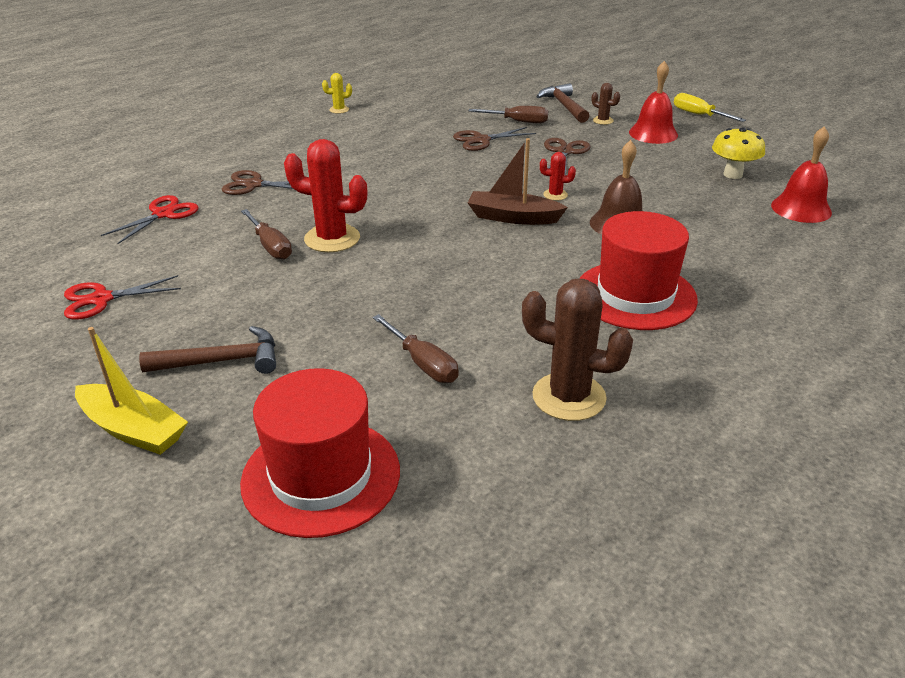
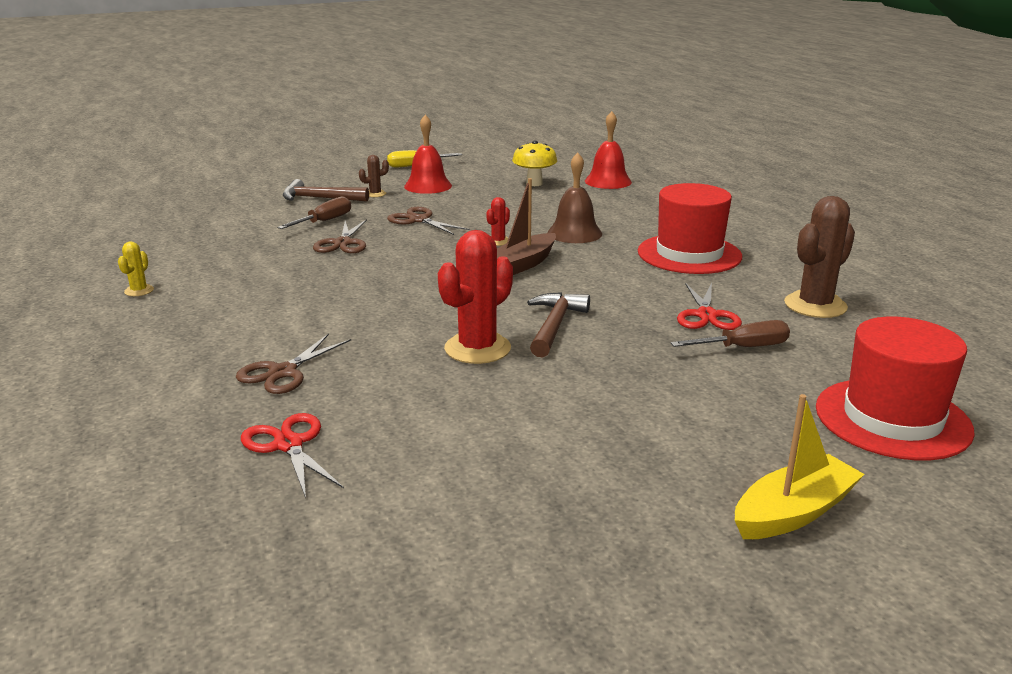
camera: 65 degrees left, 10 degrees down
(101, 299) = (488, 514): red scissors -> red scissors (706, 315)
(222, 361) = (687, 444): brown hammer -> brown hammer (554, 325)
(271, 246) = (460, 384): brown screwdriver -> none

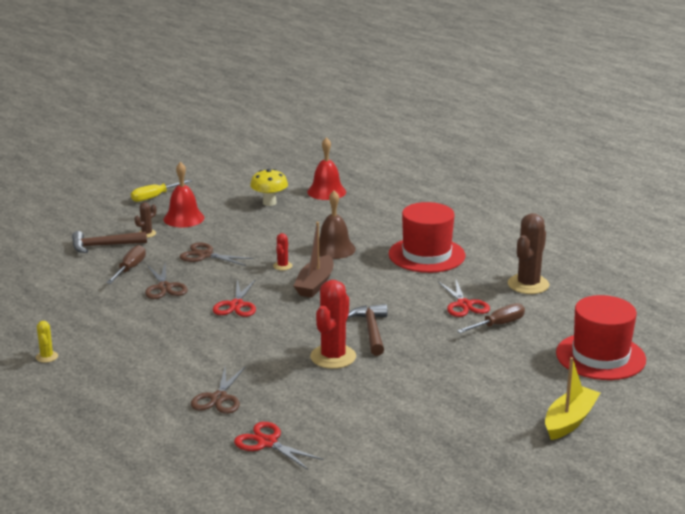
camera: 20 degrees left, 0 degrees up
(407, 272) = (236, 305): none -> red scissors

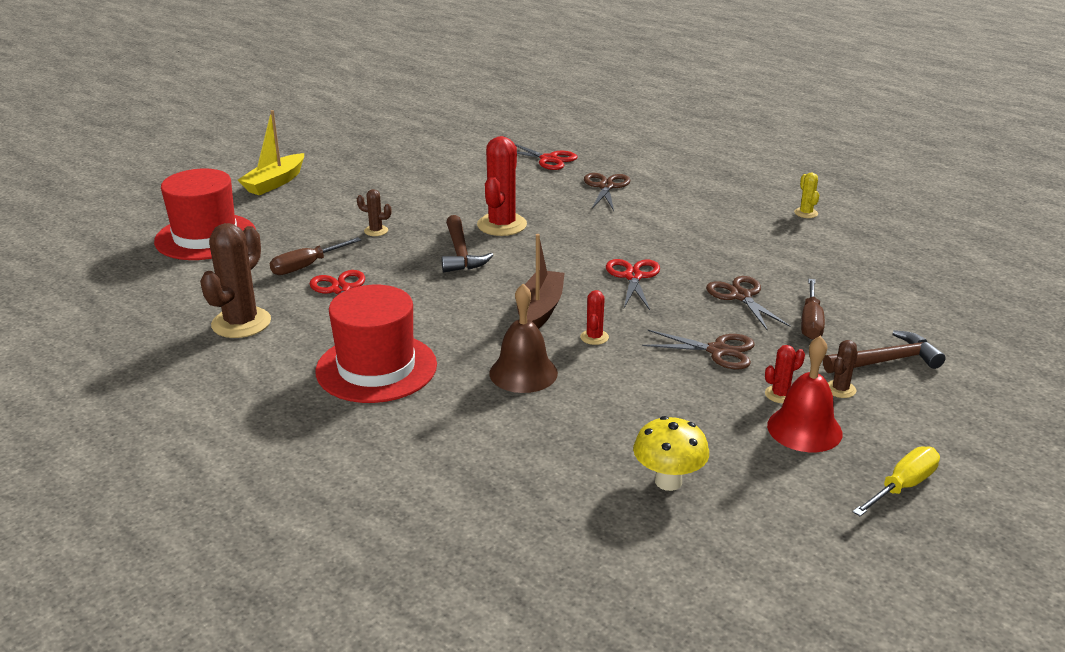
camera: 175 degrees right, 5 degrees up
(184, 233) = (780, 394): none -> red cactus
(326, 192) = (562, 525): red bell -> none
(448, 356) = (376, 231): none -> brown cactus

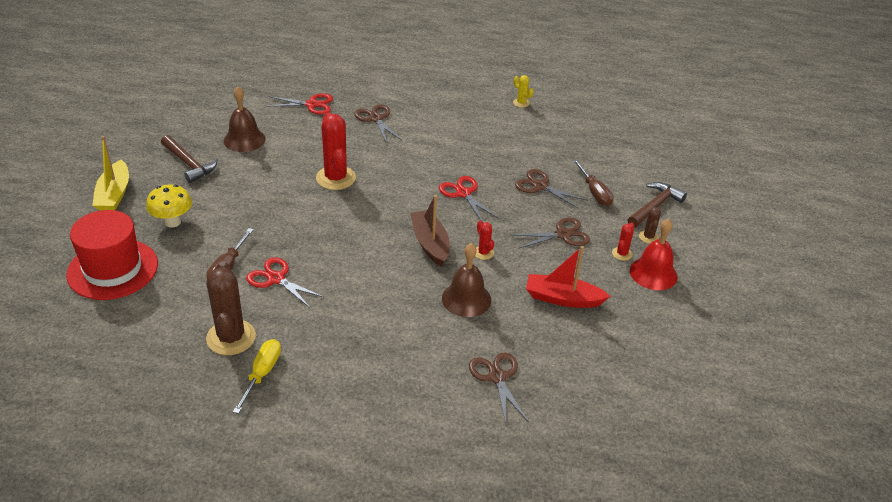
camera: 35 degrees left, 10 degrees up
(376, 231) = (248, 215): brown cactus -> none
(376, 368) = (369, 335): red hat -> none
(445, 171) = (244, 139): none -> brown bell
(461, 253) = (331, 214): brown hammer -> brown hammer (189, 164)
(473, 458) = (497, 377): none -> brown scissors
(645, 413) = (562, 298): none -> red boat
(668, 481) = (616, 342): yellow mushroom -> yellow mushroom (172, 222)
(903, 486) = (728, 291): yellow screwdriver -> yellow screwdriver (262, 373)

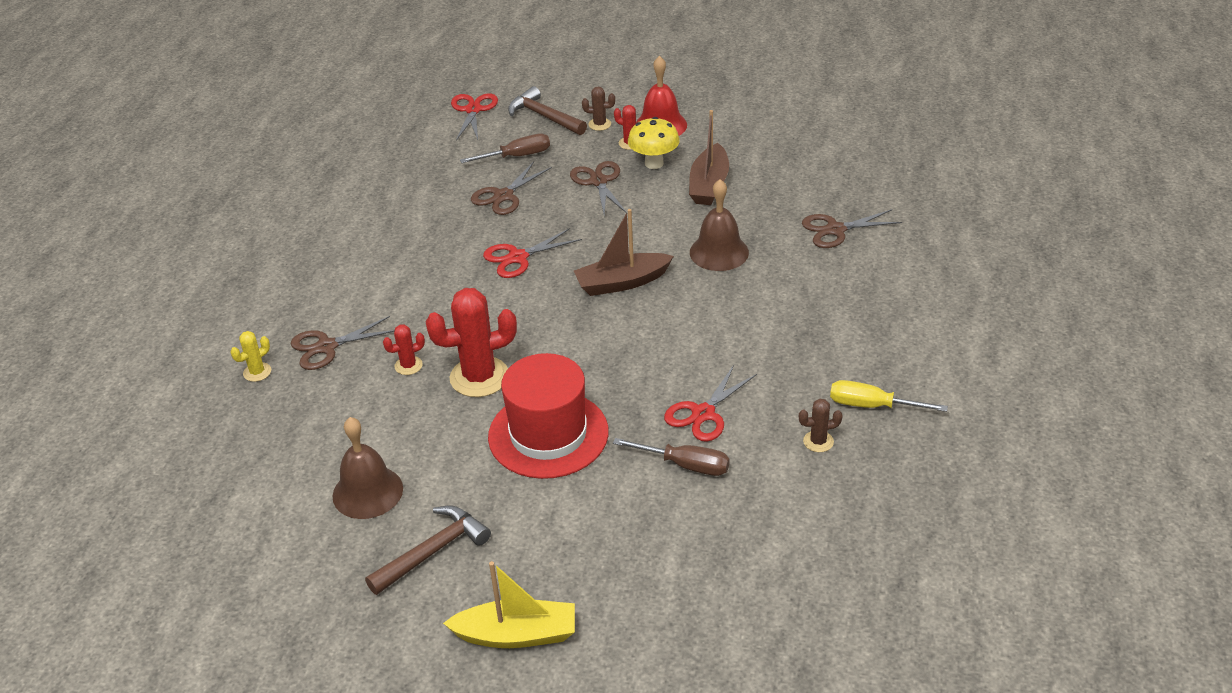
camera: 85 degrees left, 0 degrees up
(112, 269) = (702, 593): red hat -> red hat (548, 434)
(172, 222) = (587, 543): yellow mushroom -> yellow mushroom (654, 163)
(231, 337) = (818, 441): brown cactus -> brown cactus, size x0.48
(312, 105) = (273, 422): red scissors -> red scissors (473, 110)
(483, 253) = (636, 240): red cactus -> red cactus (408, 366)
(521, 103) = (306, 208): yellow cactus -> yellow cactus (257, 372)
(562, 298) = (709, 185): red boat -> brown boat

